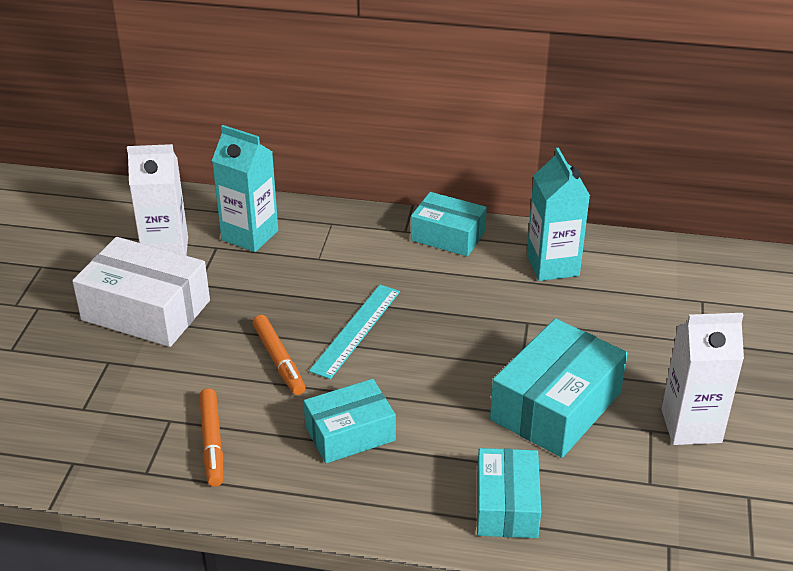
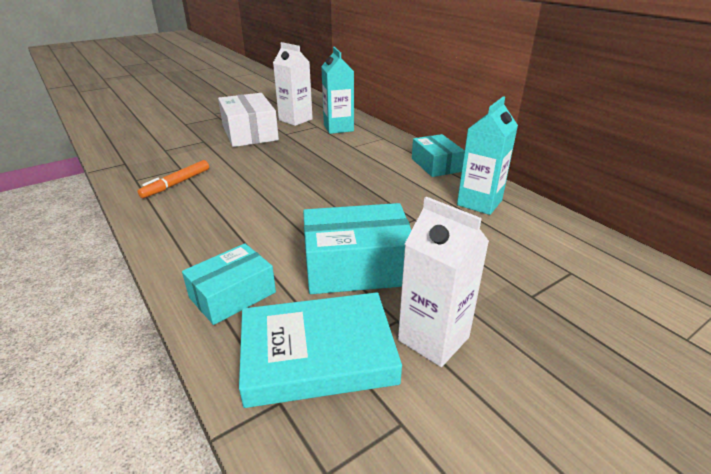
camera: 45 degrees right, 5 degrees down
(279, 360) = (261, 171): orange marker -> none
(350, 433) = (231, 213): turquoise box -> none
(356, 330) = (316, 178): turquoise ruler -> none
(641, 496) = (318, 354): none -> turquoise book

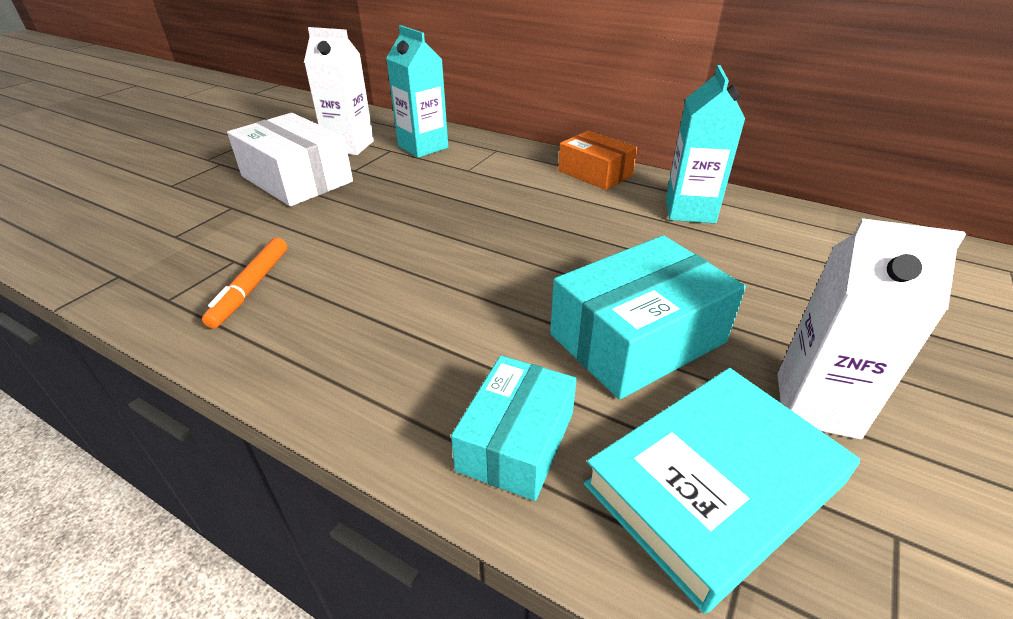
camera: 25 degrees left, 5 degrees up
(436, 165) = (595, 173): turquoise box -> orange box

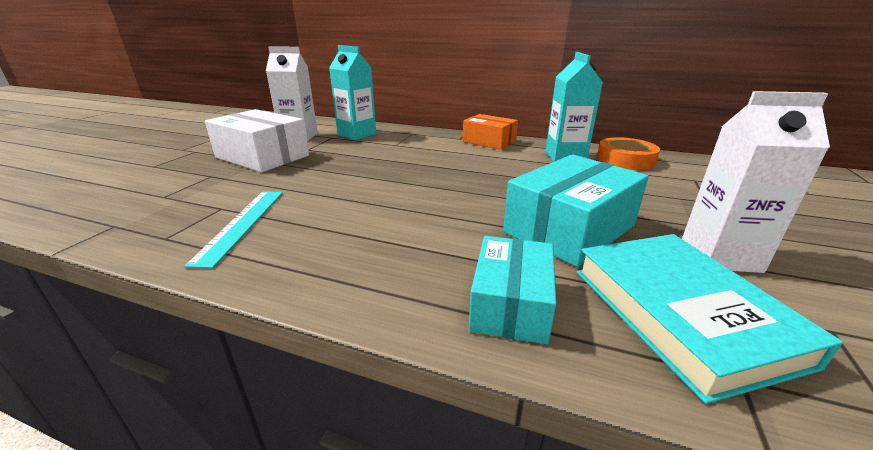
camera: 10 degrees left, 10 degrees down
(251, 288) = (241, 224): orange marker -> turquoise ruler
(714, 484) = (681, 314): turquoise book -> turquoise book turned 60 degrees counterclockwise
(775, 223) = (625, 159): none -> orange tape

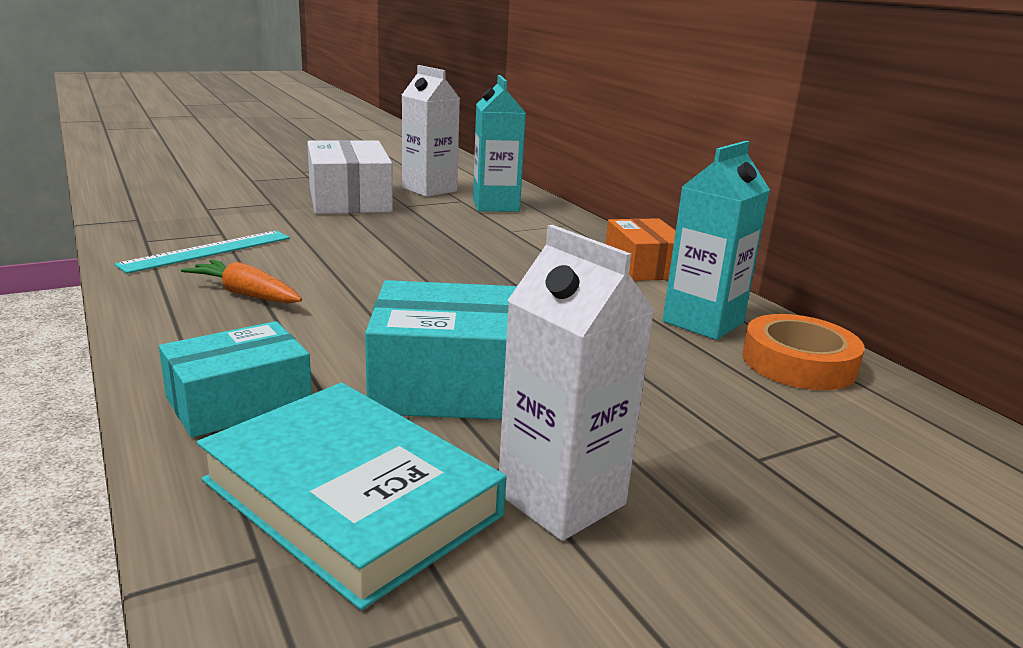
camera: 40 degrees right, 5 degrees down
(344, 239) = (246, 294): none -> orange carrot
(681, 314) = (351, 497): turquoise book -> turquoise book turned 75 degrees counterclockwise

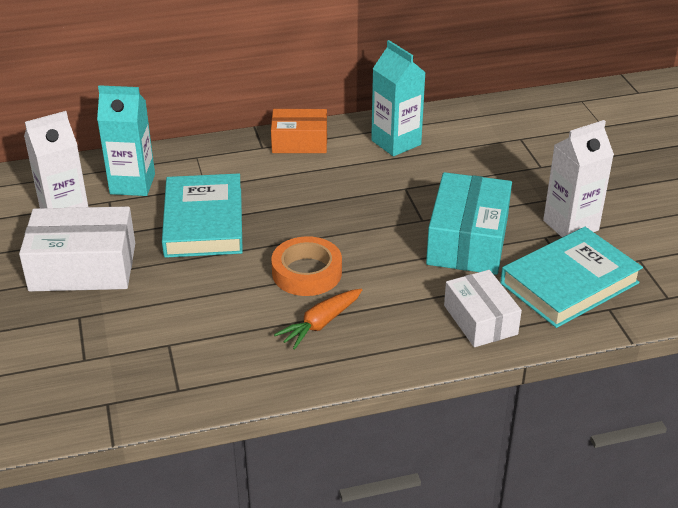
camera: 75 degrees left, 15 degrees up
(207, 251) = (218, 349): turquoise ruler -> none
(239, 401) = (480, 320): turquoise box -> white box
(441, 233) = (203, 222): none -> turquoise book
(798, 363) = (451, 127): orange tape -> orange tape (307, 272)

